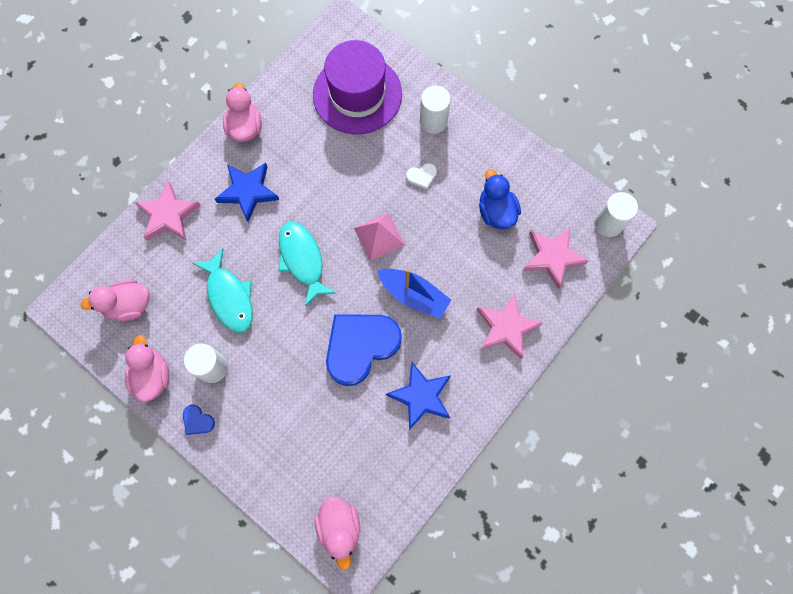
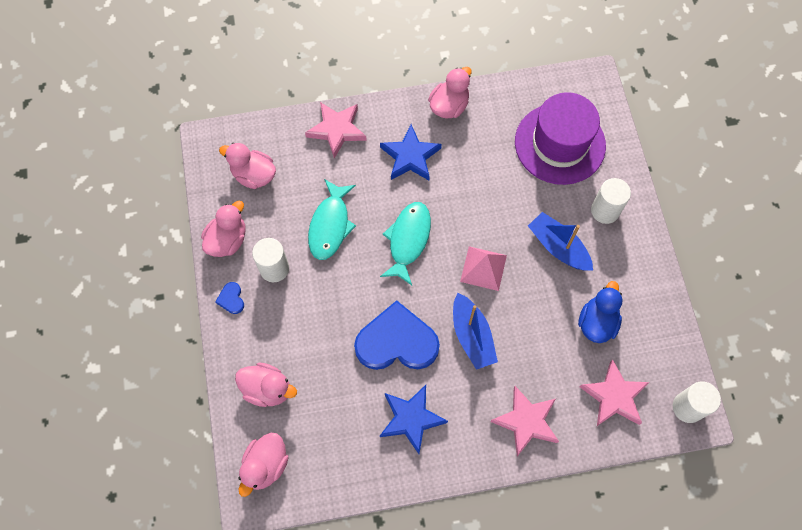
camera: 40 degrees right, 5 degrees down
(290, 467) = (267, 389): none -> pink duck
(422, 176) = (558, 247): white heart -> blue boat

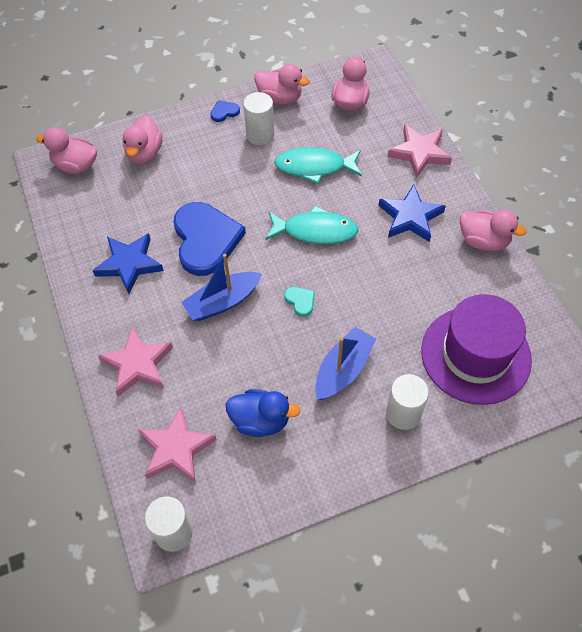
camera: 80 degrees right, 10 degrees down
(483, 268) = (300, 301): pink pyramid -> turquoise heart

